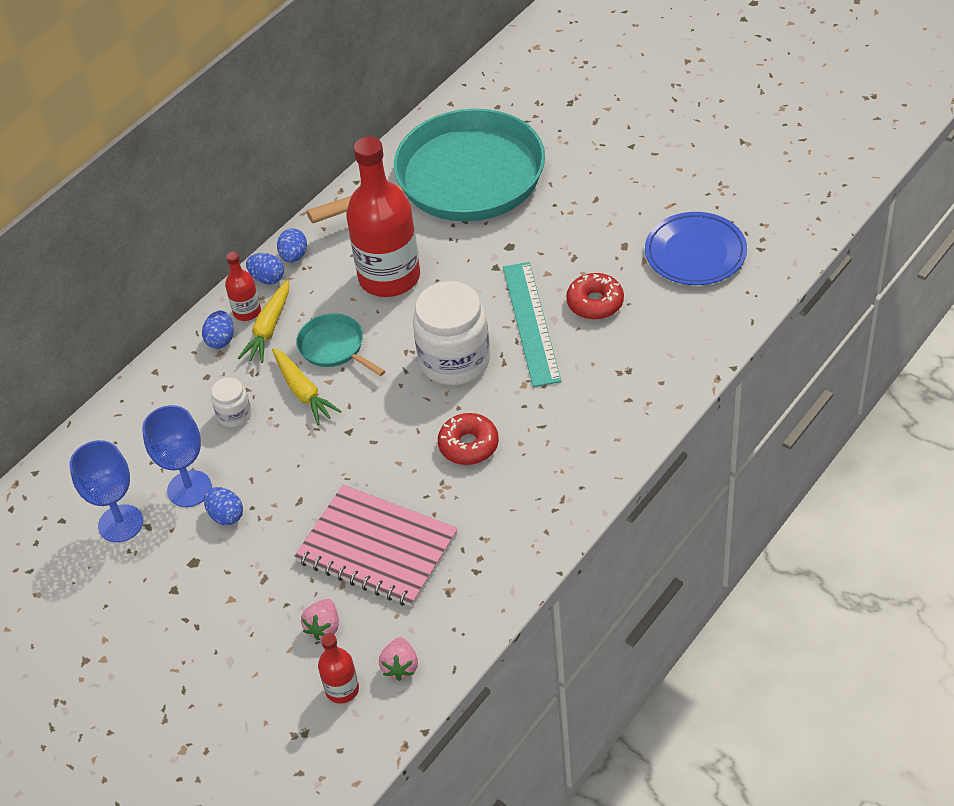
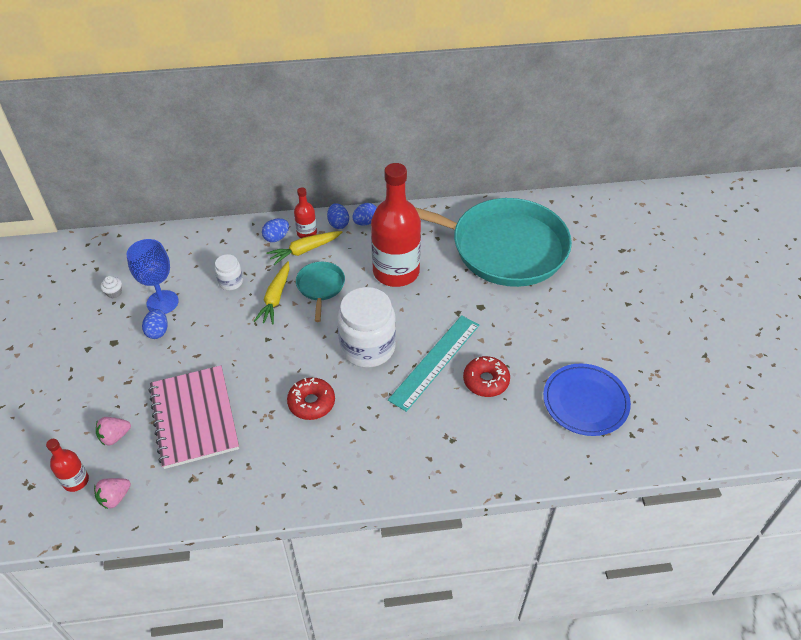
camera: 40 degrees right, 0 degrees up
(120, 523) = (114, 293): blue goblet -> white cupcake

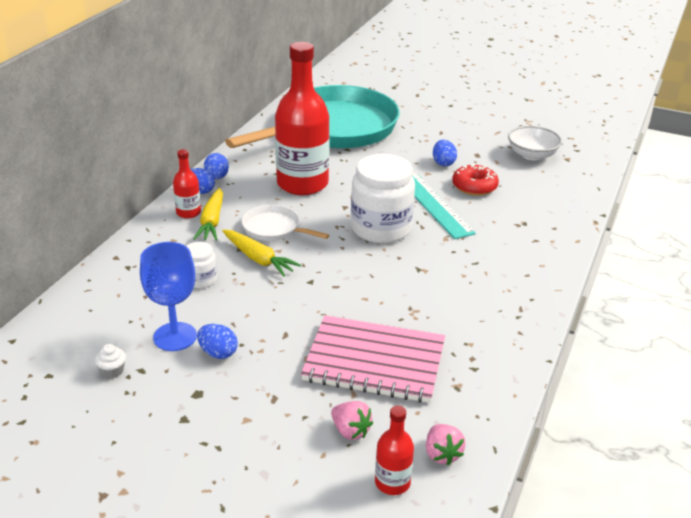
camera: 60 degrees left, 15 degrees down
(115, 436) = (350, 431): pink strawberry -> pink strawberry turned 45 degrees counterclockwise
(276, 238) = (171, 232): blue egg -> blue egg (443, 163)
(311, 403) = (420, 280): red donut -> none
(320, 287) = (274, 228): turquoise pan -> white pan
(585, 402) = (532, 155): blue plate -> white bowl

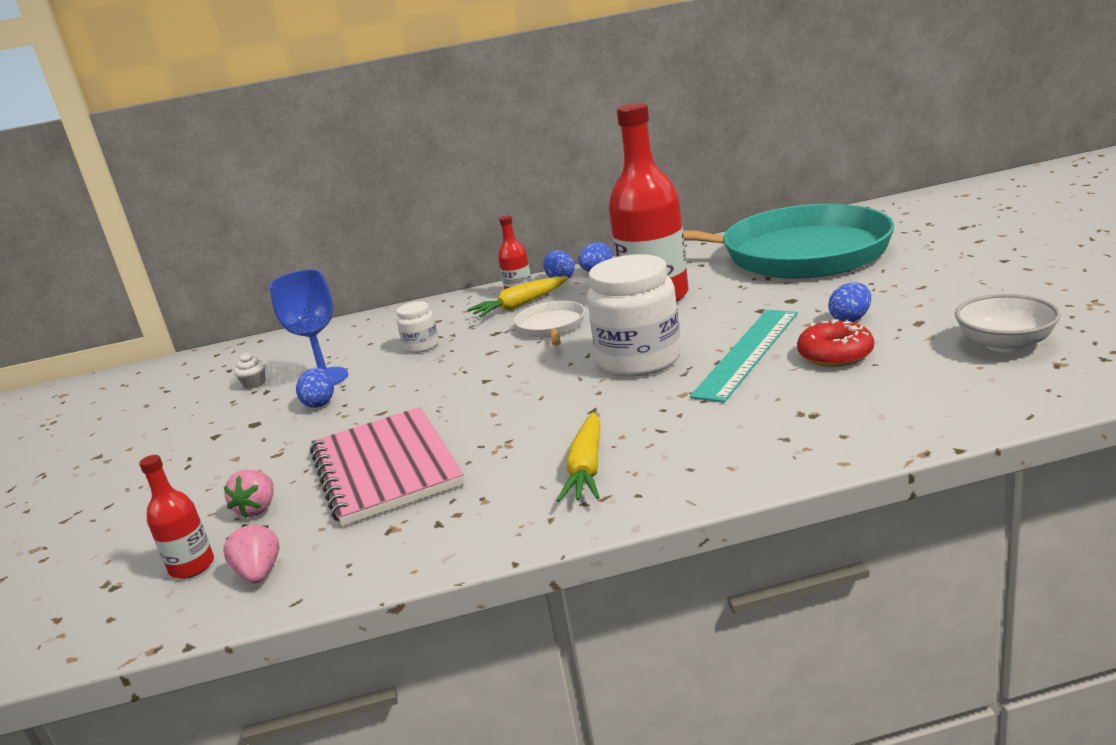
camera: 60 degrees right, 10 degrees down
(258, 259) = (489, 346): yellow carrot -> yellow carrot (587, 468)
(442, 454) = (259, 573): pink strawberry -> pink strawberry turned 120 degrees clockwise

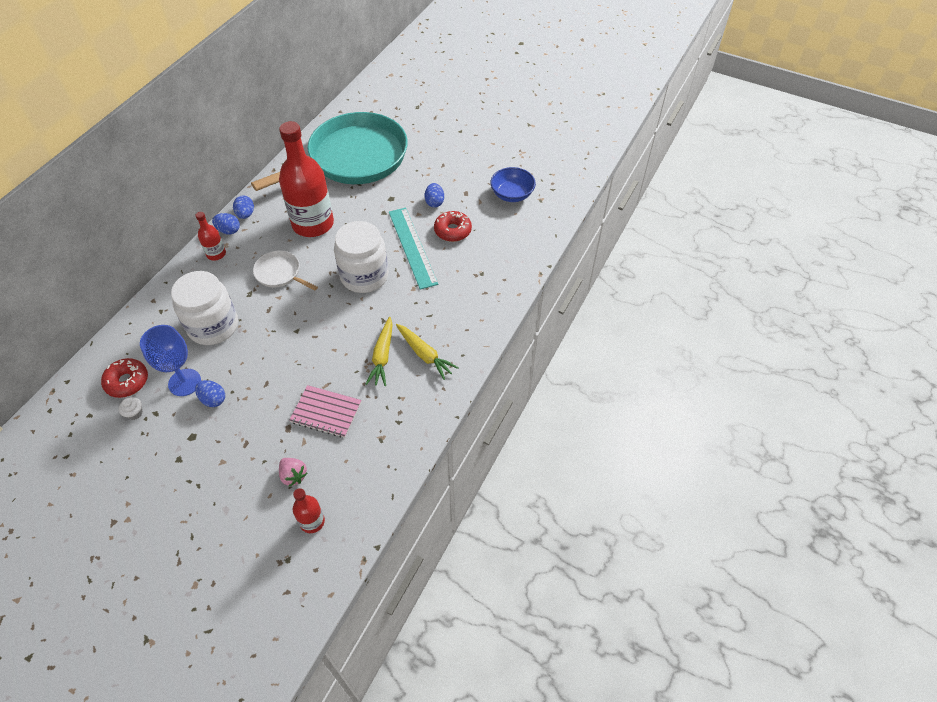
camera: 55 degrees left, 30 degrees up
(259, 573) = (353, 499): pink strawberry -> none
(291, 358) = (127, 381): none -> red donut
(385, 468) = (326, 412): pink notebook -> pink notebook, size x0.63
(421, 346) = (213, 326): white jar -> white jar, size x2.07
(520, 305) = (233, 264): yellow carrot -> yellow carrot (382, 356)
(1005, 344) = (512, 194): white bowl -> blue bowl

